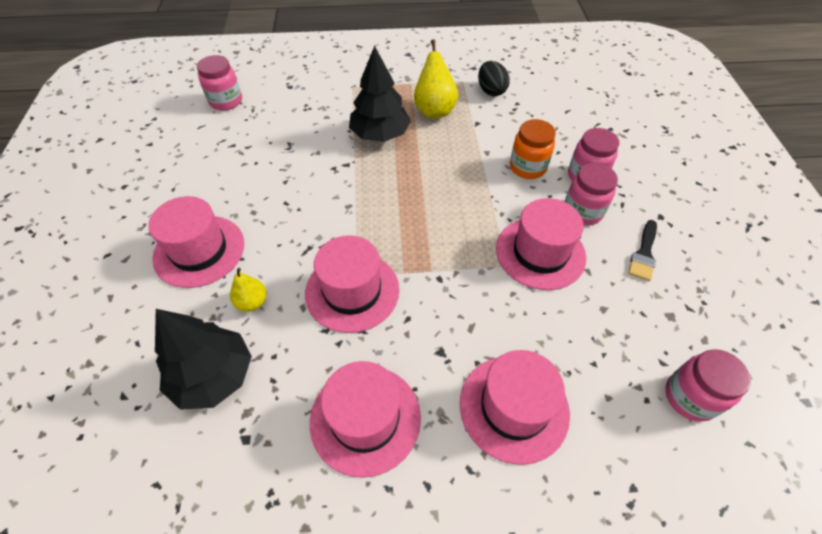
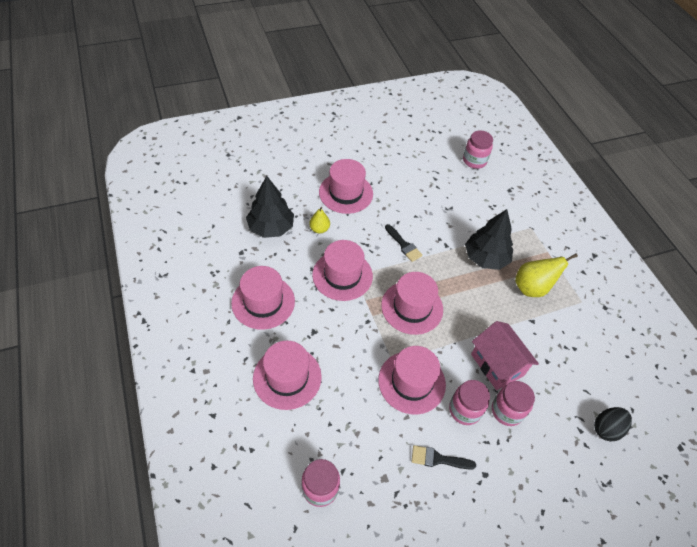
camera: 70 degrees right, 0 degrees up
(328, 206) = (403, 245): none -> black brush
(430, 224) = (412, 307): none -> pink hat
(491, 91) = (580, 325): black egg -> black egg (606, 428)
(527, 167) = (497, 365): orange jar -> pink house

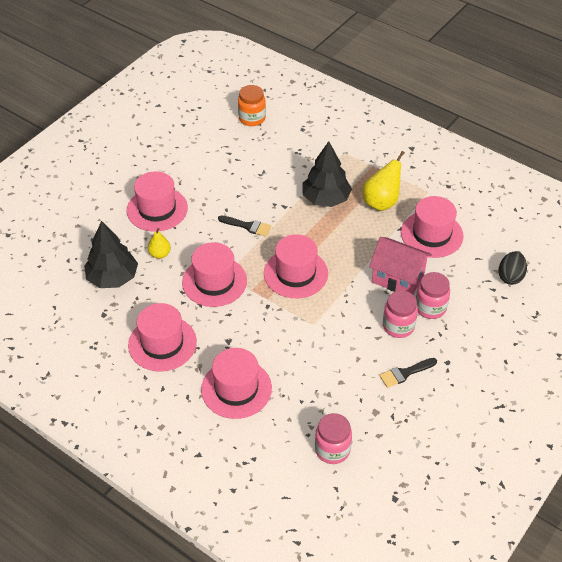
camera: 30 degrees left, 5 degrees down
(411, 382) = (341, 331): pink hat -> pink hat (431, 234)
(474, 161) = (252, 118): pink jar -> orange jar

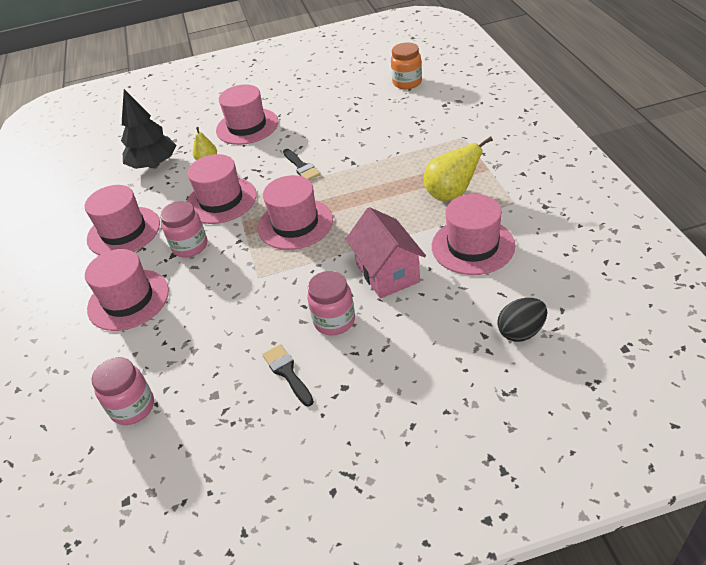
camera: 45 degrees right, 5 degrees down
(325, 199) = (398, 170): black tree -> none
(405, 373) = (287, 373): black brush -> black brush turned 45 degrees clockwise
(430, 308) = (389, 319): pink jar -> pink jar (190, 246)

